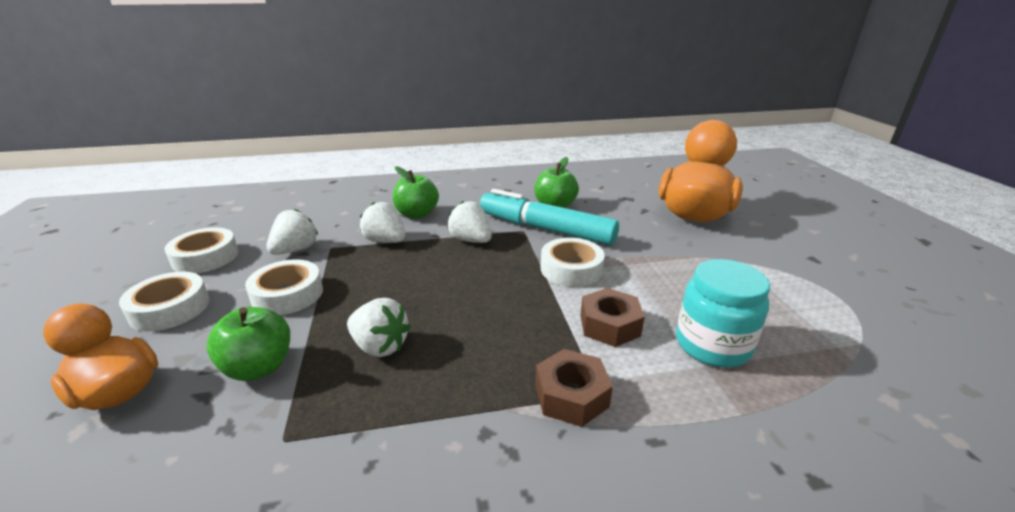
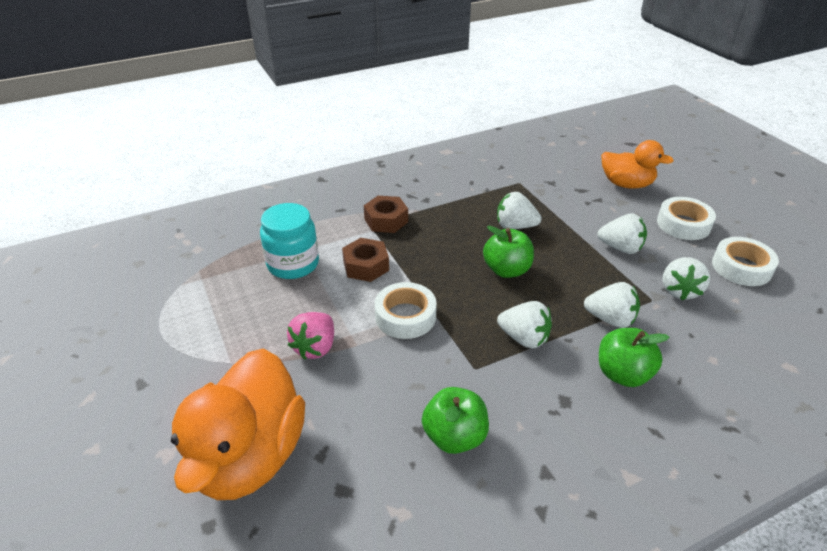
camera: 165 degrees right, 10 degrees up
(259, 367) = (572, 205): green apple -> green apple (507, 270)
(287, 294) = (620, 248): white tape -> white strawberry
(546, 229) = (449, 376): turquoise marker -> none
(660, 260) = (315, 347): none -> pink strawberry

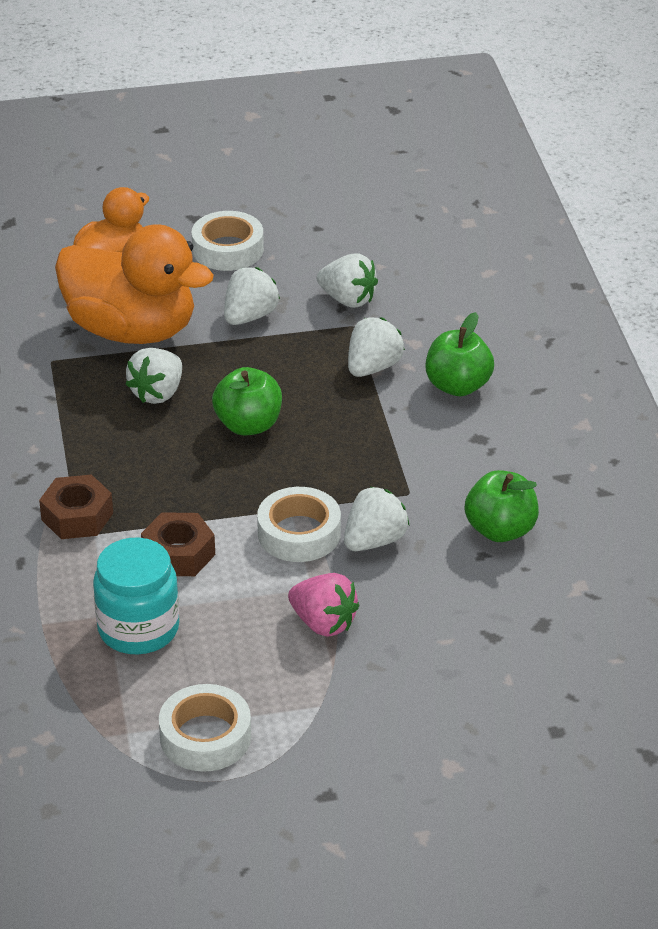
camera: 75 degrees left, 0 degrees up
(249, 456) = (476, 694): orange duck -> orange duck (132, 330)
(524, 338) = (377, 443): white strawberry -> white strawberry (374, 541)
(741, 267) = (329, 239): white tape -> white tape (205, 737)

